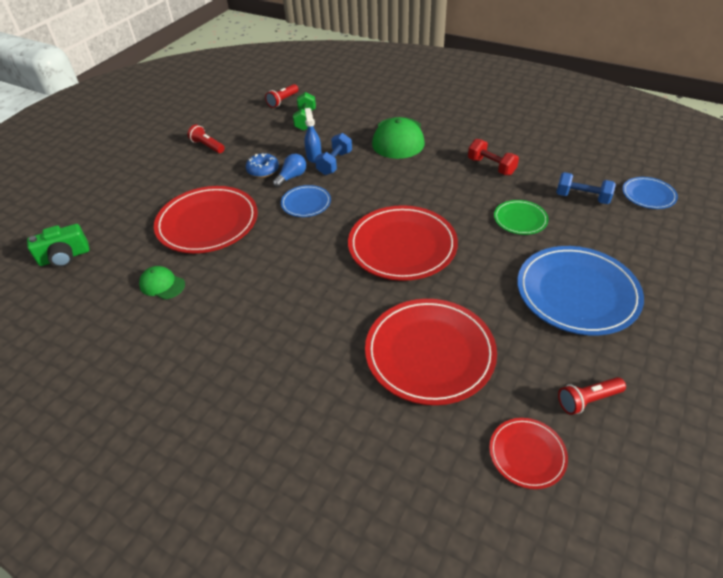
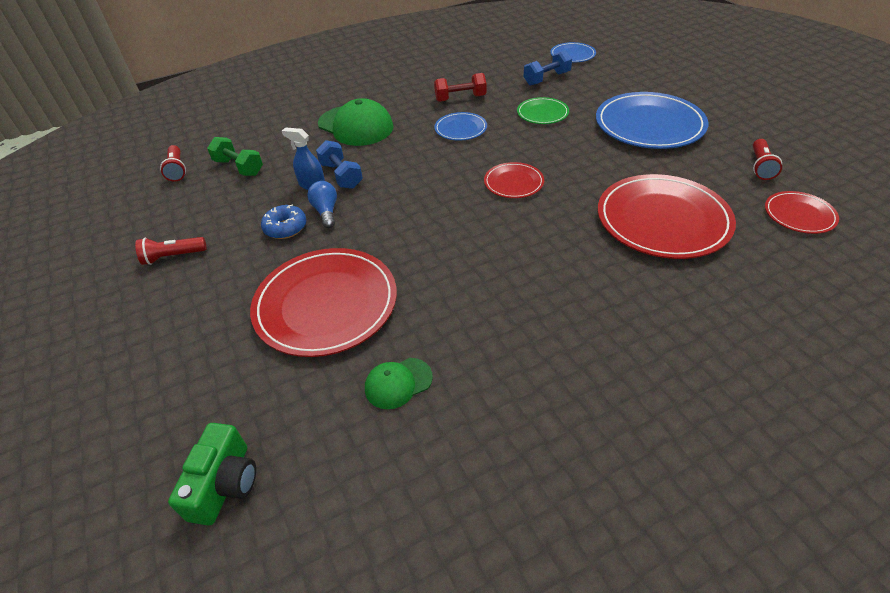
camera: 55 degrees left, 0 degrees up
(306, 203) = (382, 217): blue plate -> blue plate (460, 129)
(402, 246) = (513, 183): red plate -> red plate, size x0.51

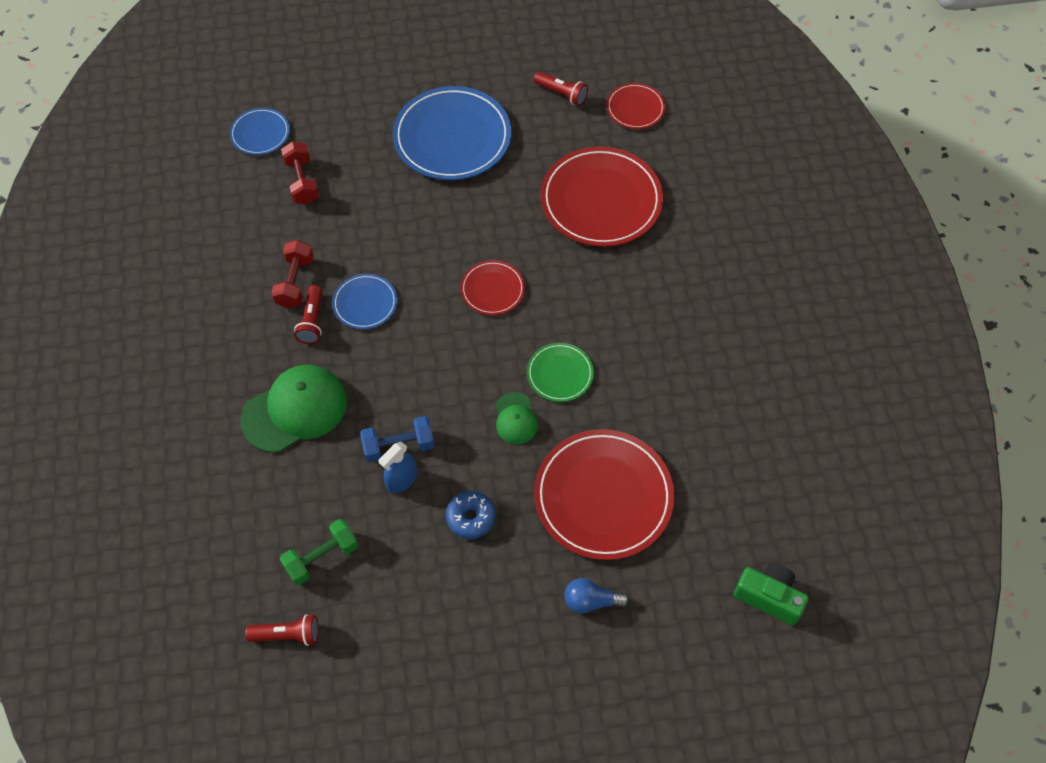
camera: 75 degrees left, 15 degrees up
(173, 257) = (471, 638): red flashlight -> red flashlight (312, 321)
(326, 212) = (460, 473): blue light bulb -> blue light bulb (591, 601)
(398, 383) = (713, 457): green cap -> green cap (515, 418)
(542, 113) = (377, 216): green plate -> green plate (560, 374)
(546, 79) = (302, 182): blue dumbbell -> red dumbbell

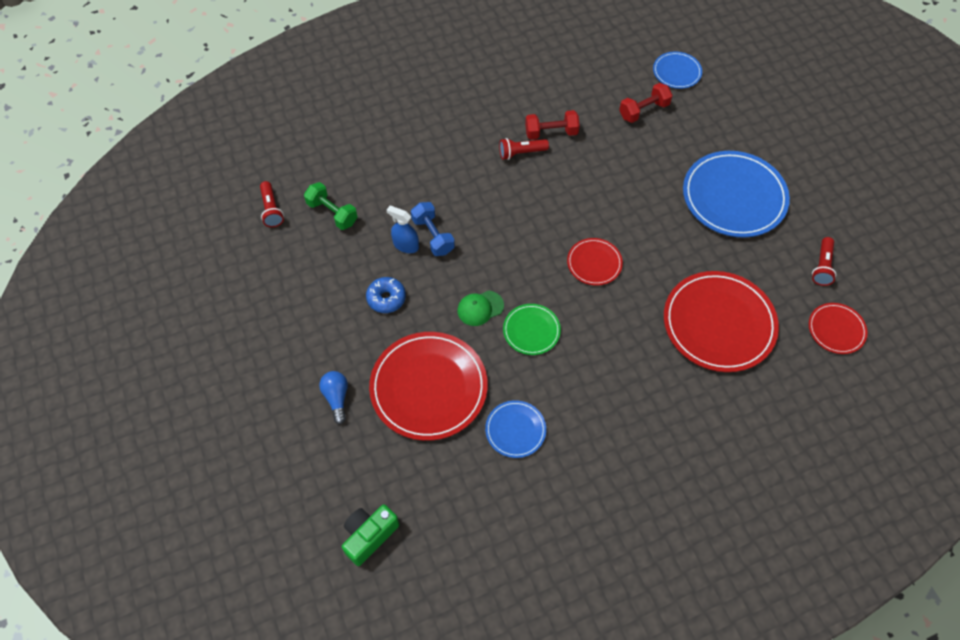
camera: 75 degrees right, 0 degrees up
(295, 410) = (443, 164): green cap -> none
(365, 303) = (549, 181): blue plate -> blue plate (515, 430)
(769, 597) = (369, 536): green camera -> green camera turned 150 degrees counterclockwise

